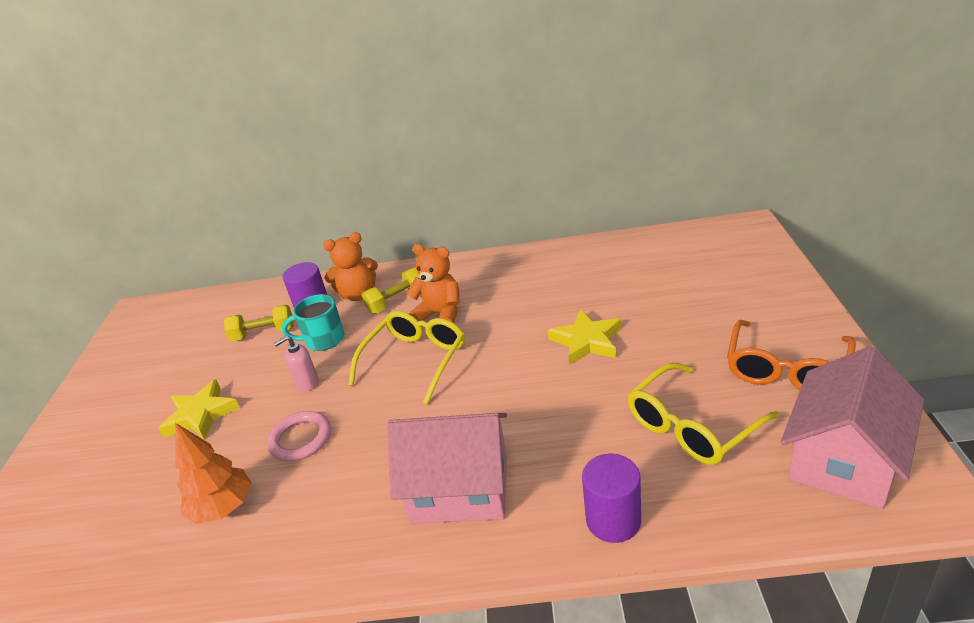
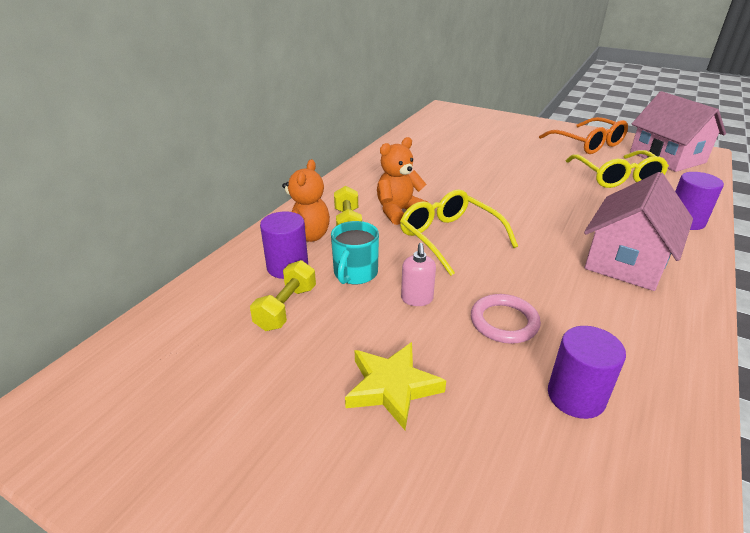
camera: 65 degrees left, 0 degrees up
(223, 508) = (576, 396): orange tree -> purple cylinder
(587, 341) = (504, 176): yellow star -> none

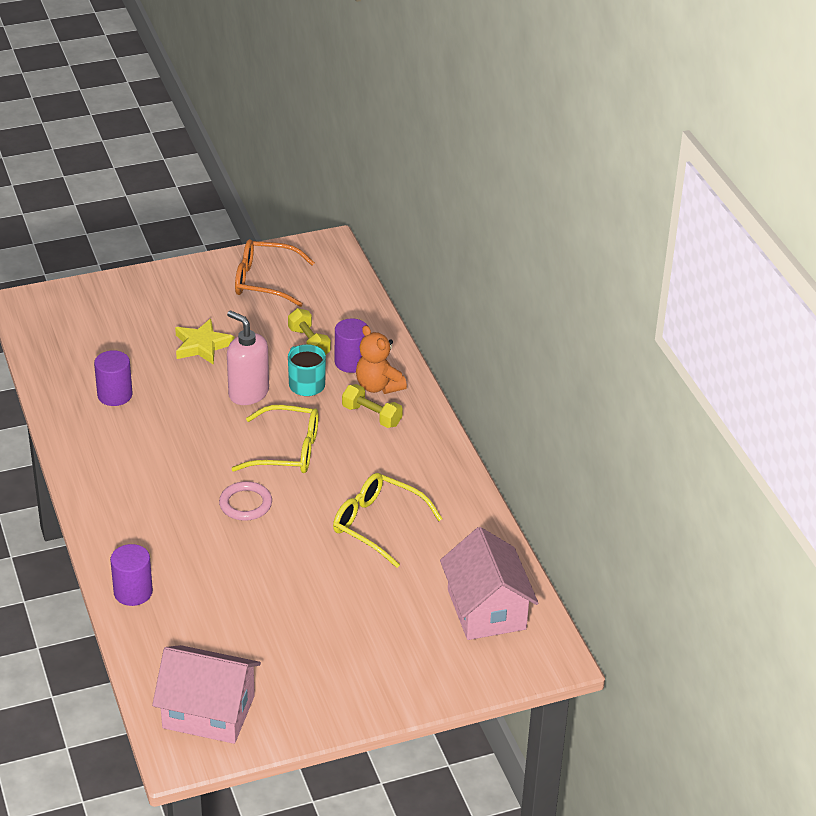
camera: 130 degrees right, 5 degrees up
(398, 211) = (355, 451): orange teddy bear -> none
(417, 299) = (248, 393): pink soap dispenser -> pink soap dispenser, size x1.80
(504, 322) = (185, 411): pink ring -> pink ring (245, 504)
(588, 144) = (310, 683): orange glasses -> orange glasses (264, 281)
(616, 177) = (231, 627): yellow glasses -> yellow glasses (377, 524)
(627, 261) = (149, 510): pink house -> pink house (486, 609)

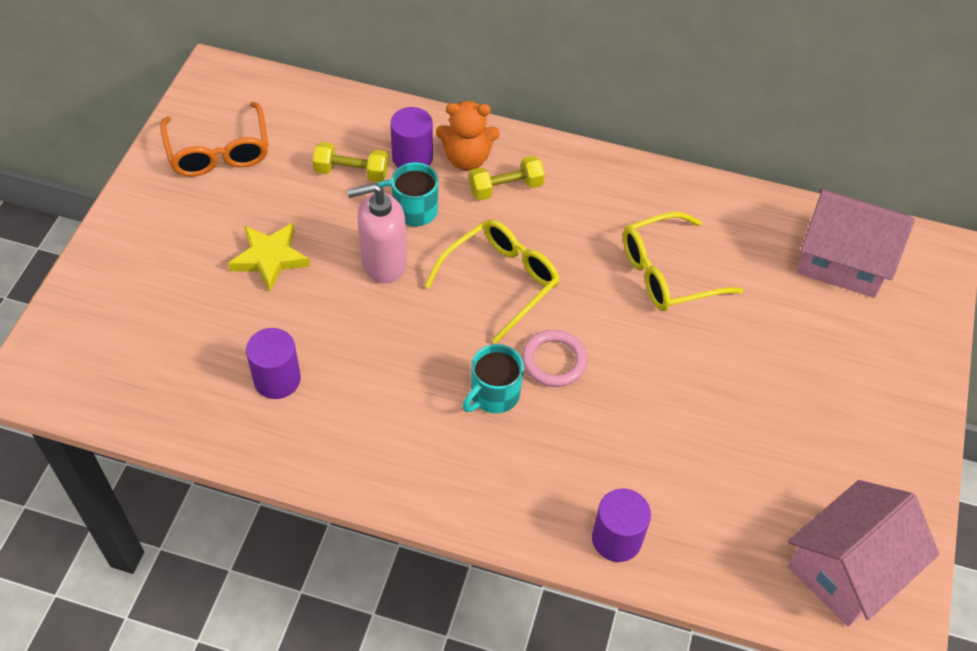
camera: 55 degrees left, 15 degrees up
(192, 489) = (493, 395): none -> turquoise mug
(264, 281) = (219, 151): orange glasses -> orange glasses turned 60 degrees counterclockwise

